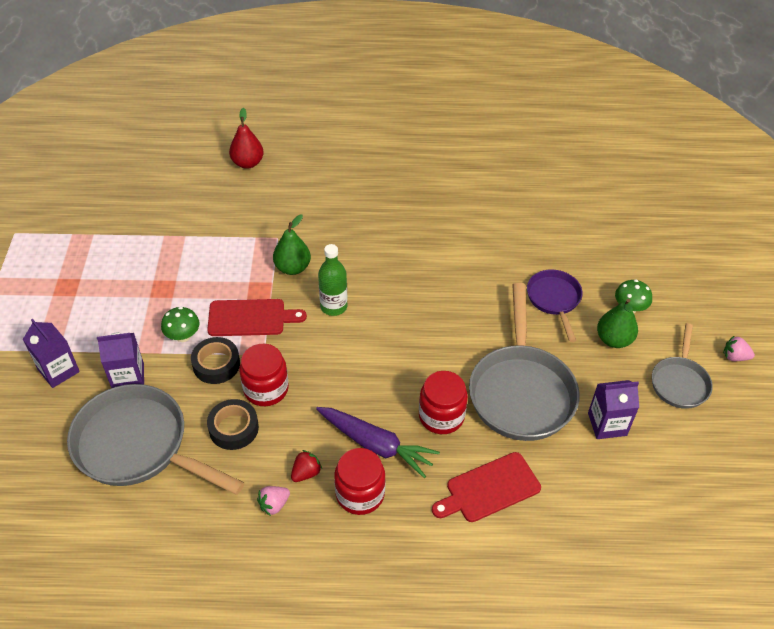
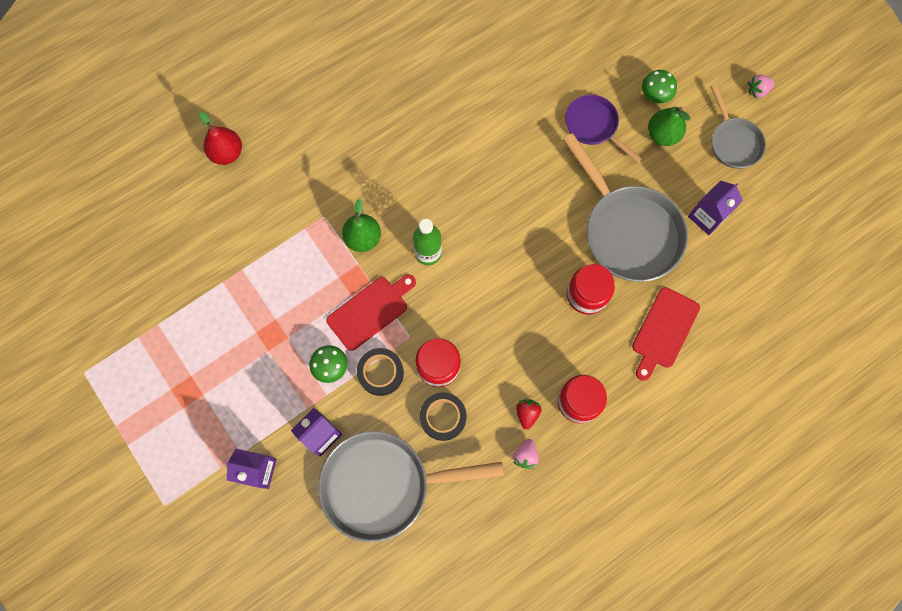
camera: 35 degrees left, 25 degrees up
(376, 445) = (558, 353): purple carrot -> none

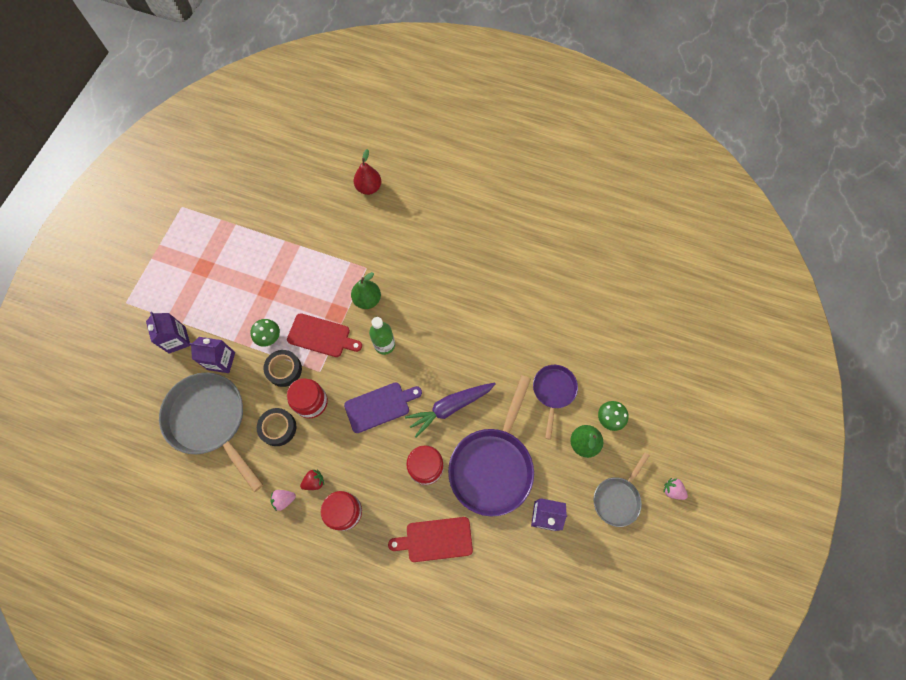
camera: 55 degrees right, 5 degrees down
(492, 299) = (380, 406): none -> purple cutting board
(541, 232) = (450, 407): none -> purple carrot
(628, 231) = (492, 466): grey pan -> purple pan

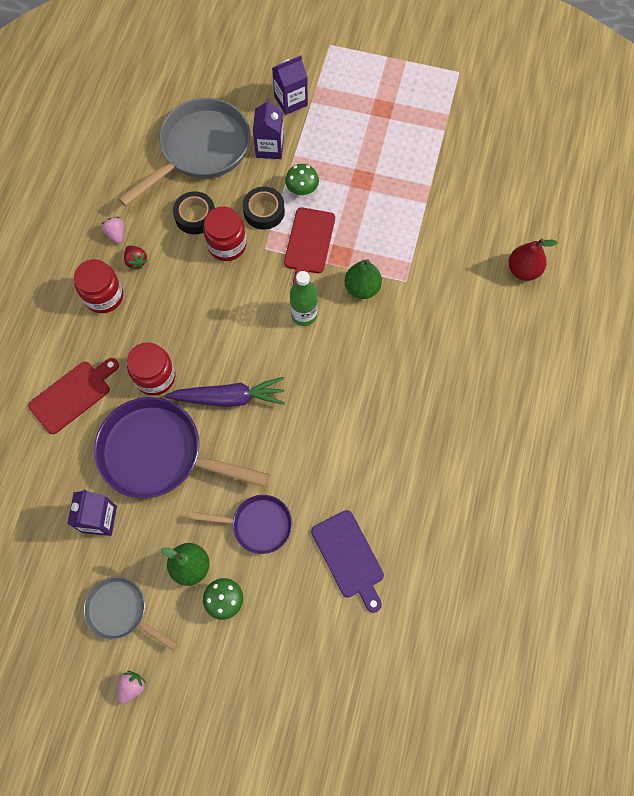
camera: 85 degrees right, 0 degrees up
(380, 406) = (226, 318): purple cutting board -> purple cutting board (349, 557)
(435, 539) = (73, 395): red cutting board -> red cutting board turned 60 degrees clockwise
(450, 407) = (229, 398): purple carrot -> purple carrot turned 120 degrees clockwise

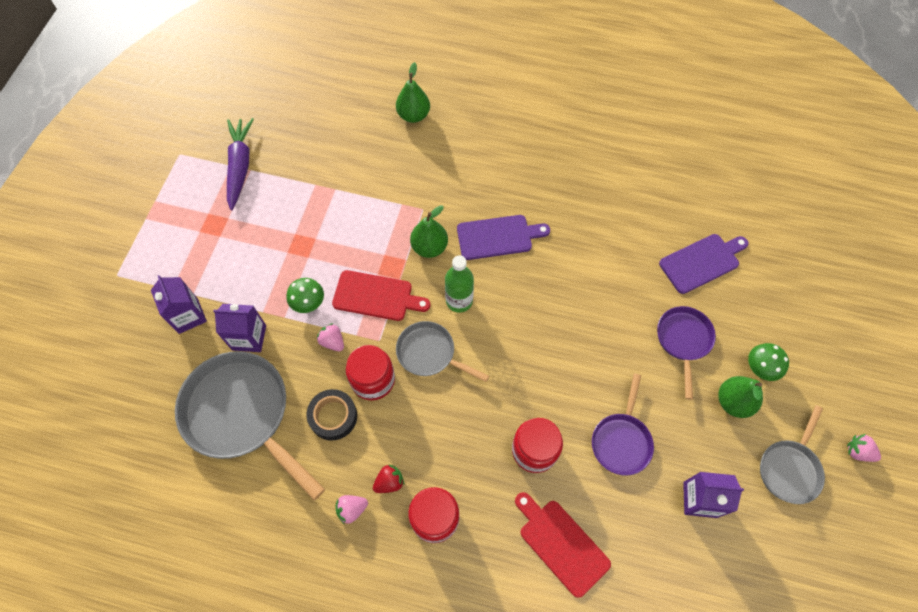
camera: 90 degrees left, 5 degrees down
(158, 453) = (621, 441): purple pan -> purple pan, size x0.55
(229, 398) = (554, 371): purple carrot -> purple carrot (240, 166)
(250, 290) = (430, 353): none -> grey pan
(264, 211) = (332, 342): black tape -> pink strawberry
(375, 351) = (498, 237): none -> purple cutting board
(523, 270) = (413, 115): red pear -> green pear

